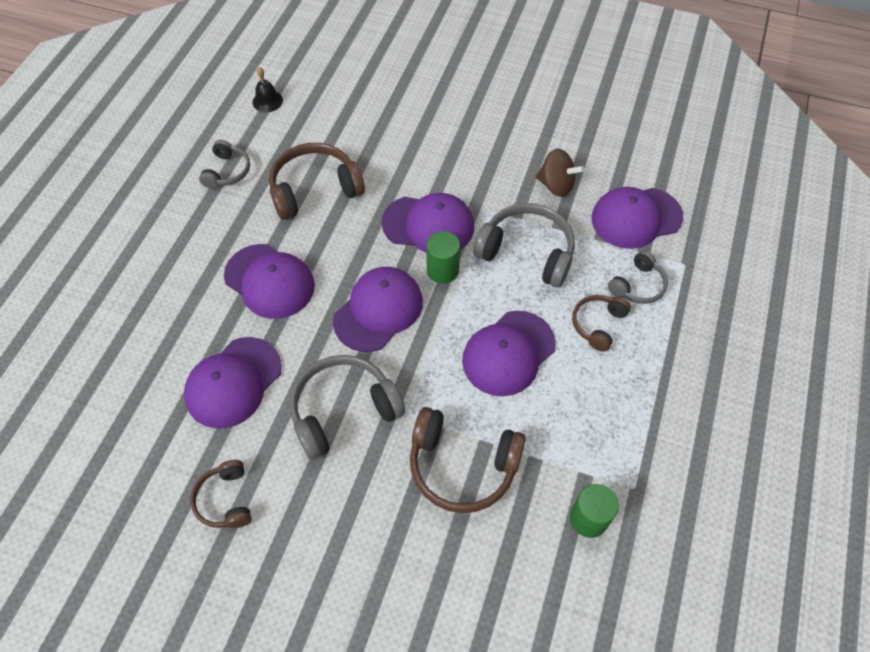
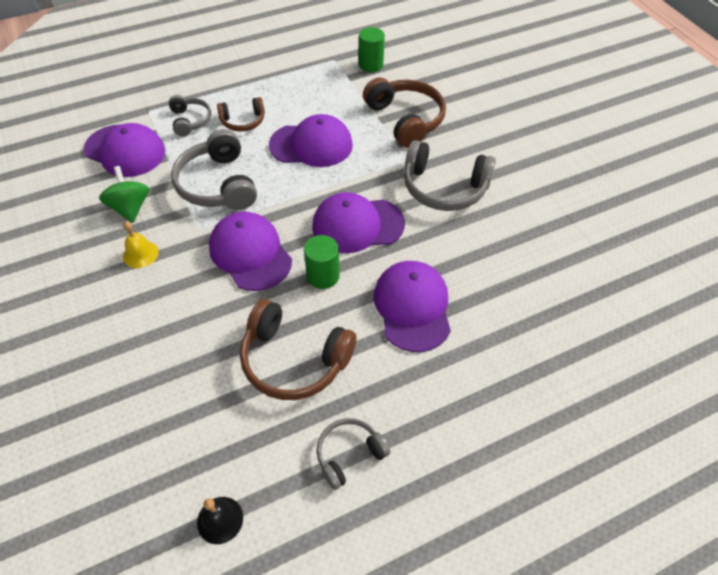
camera: 135 degrees left, 5 degrees down
(225, 500) = (560, 195): brown headphones -> none
(233, 382) = (503, 255): purple cap -> none
(442, 270) = (284, 216): green cylinder -> green cylinder (323, 276)
(498, 166) = (140, 254): none -> yellow bell
(556, 185) = (130, 208): brown spinning top -> green spinning top
(638, 285) = (190, 121): grey headphones -> grey headphones turned 75 degrees clockwise

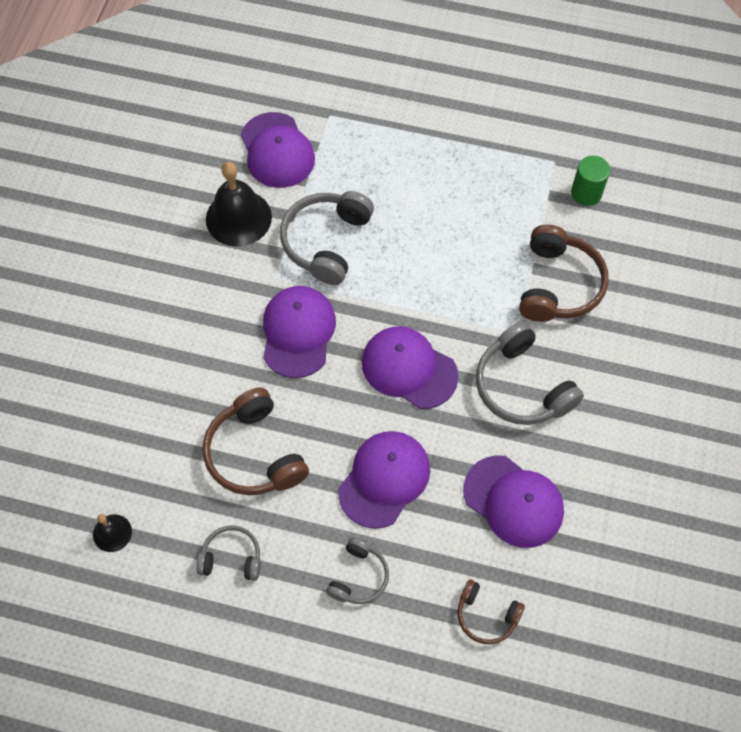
camera: 40 degrees right, 10 degrees up
(130, 208) = (238, 218): green spinning top -> black bell
(140, 254) = (214, 271): yellow bell -> none
(190, 121) = (357, 152): grey headphones -> grey headphones (359, 577)
(243, 121) = (403, 184): brown headphones -> brown headphones (486, 616)
(311, 145) = (442, 254): purple cap -> purple cap (513, 501)
(323, 276) = (338, 397): green cylinder -> none

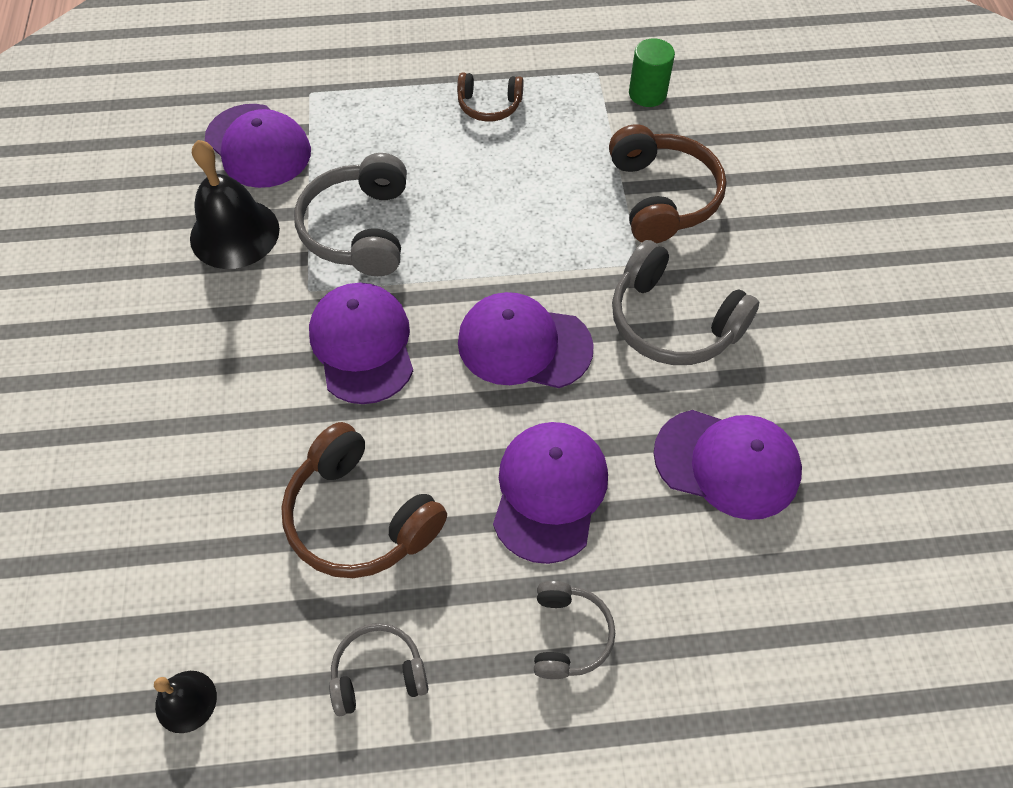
camera: 20 degrees left, 5 degrees down
(486, 616) = (762, 625): brown headphones -> brown headphones (489, 106)

